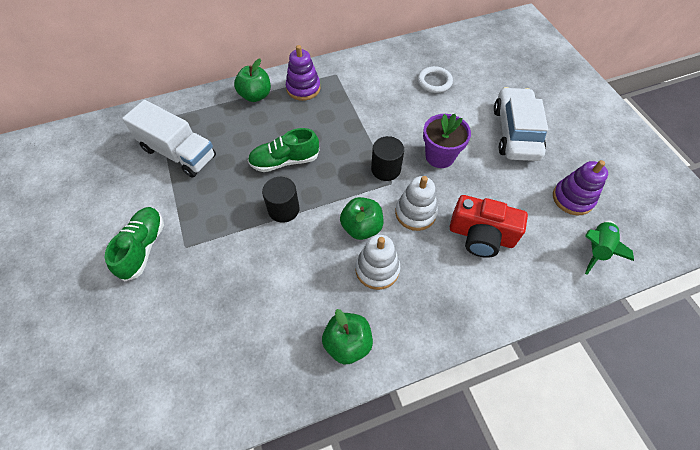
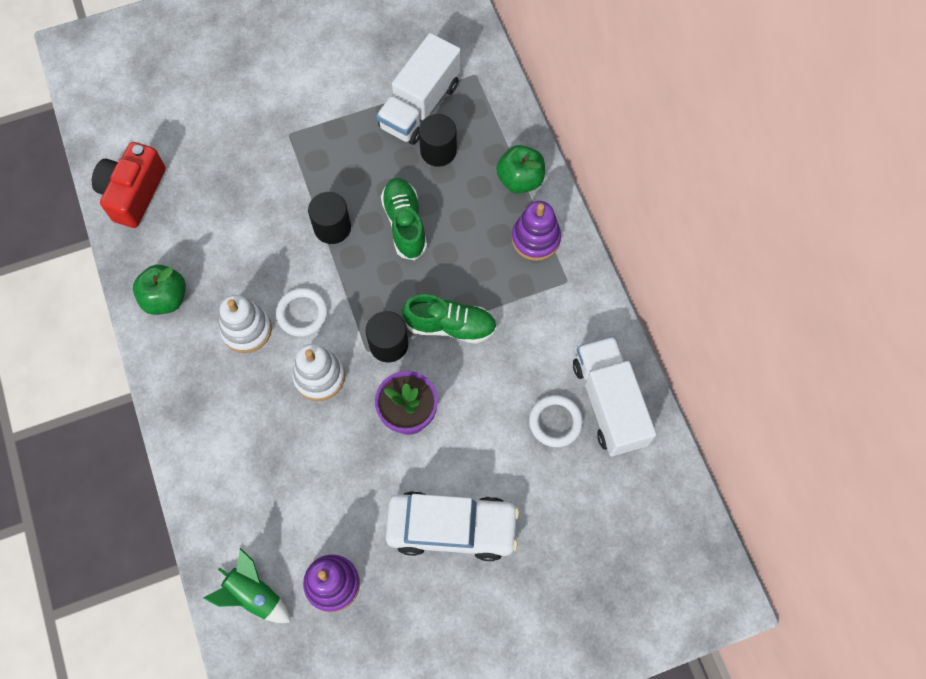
camera: 90 degrees right, 10 degrees up
(143, 247) = (291, 95): green shoe -> green shoe (450, 326)
(223, 141) = (438, 151): none -> black cylinder
(361, 227) = (302, 313): green apple -> white ring
(419, 58) = (609, 403): none -> white truck
(481, 235) = (282, 452): red camera -> red camera (133, 193)

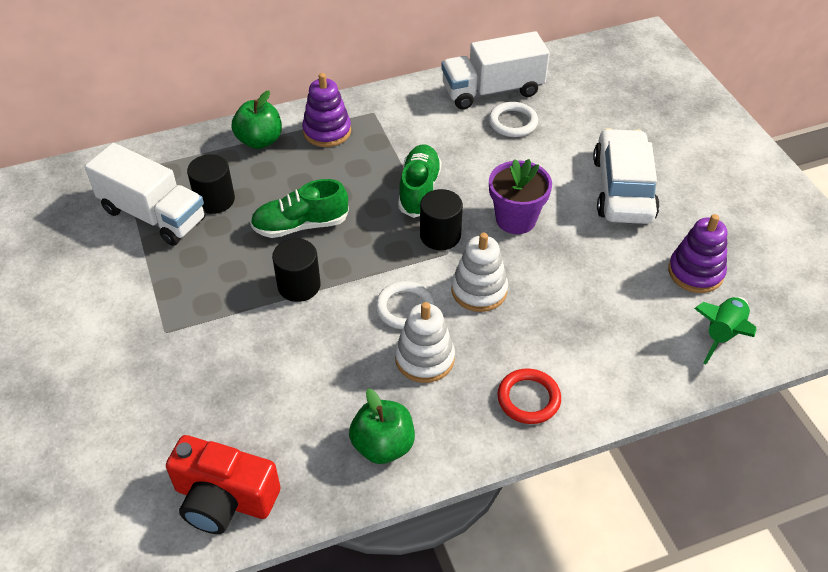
camera: 90 degrees left, 20 degrees down
(198, 411) = (528, 399): none -> red ring

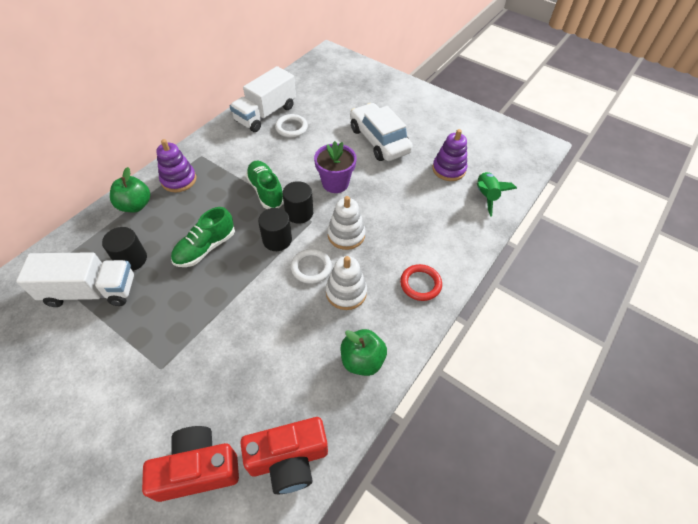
camera: 35 degrees left, 5 degrees up
(131, 451) = (198, 469): none -> red camera
(299, 286) = (233, 288): black cylinder -> black cylinder (277, 240)

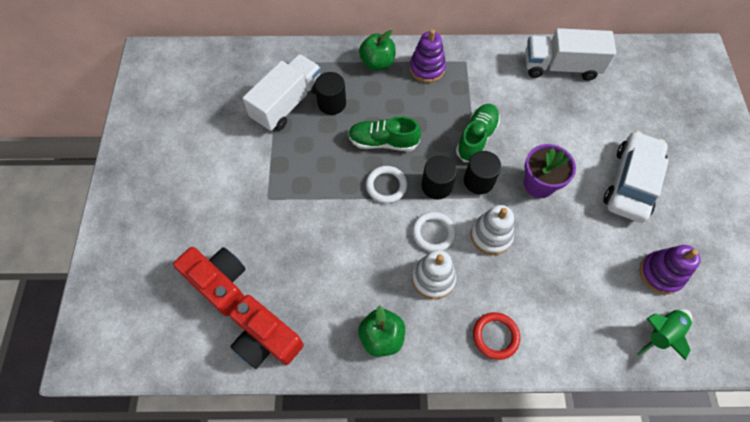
camera: 55 degrees right, 10 degrees up
(91, 291) = (288, 103): white truck -> white truck turned 105 degrees counterclockwise
(291, 128) = (566, 99): white ring -> white ring (386, 186)

